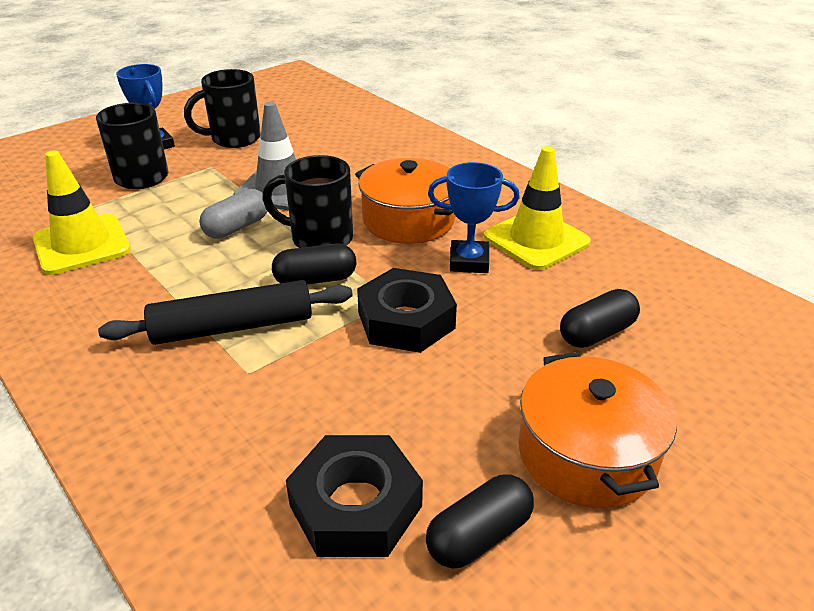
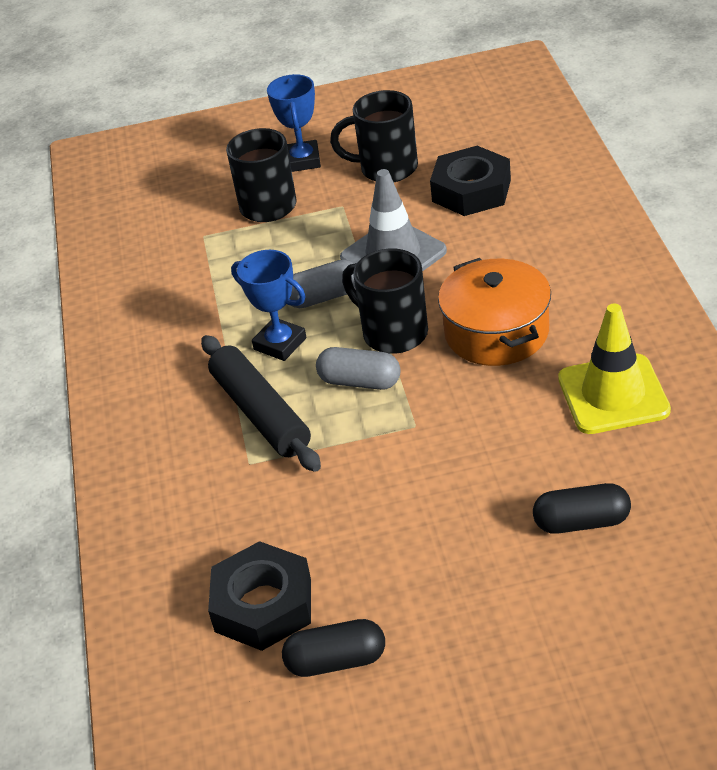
camera: 35 degrees right, 5 degrees up
(82, 244) = (179, 282): yellow traffic cone -> none
(233, 327) = (260, 413): black rolling pin -> black rolling pin turned 45 degrees clockwise
(315, 279) = (360, 381): black capsule -> grey capsule
(406, 320) = (412, 452): black nut -> black nut (471, 190)
(469, 261) = (520, 402): blue trophy -> blue trophy (280, 344)
(587, 454) = (472, 631): orange pot -> none

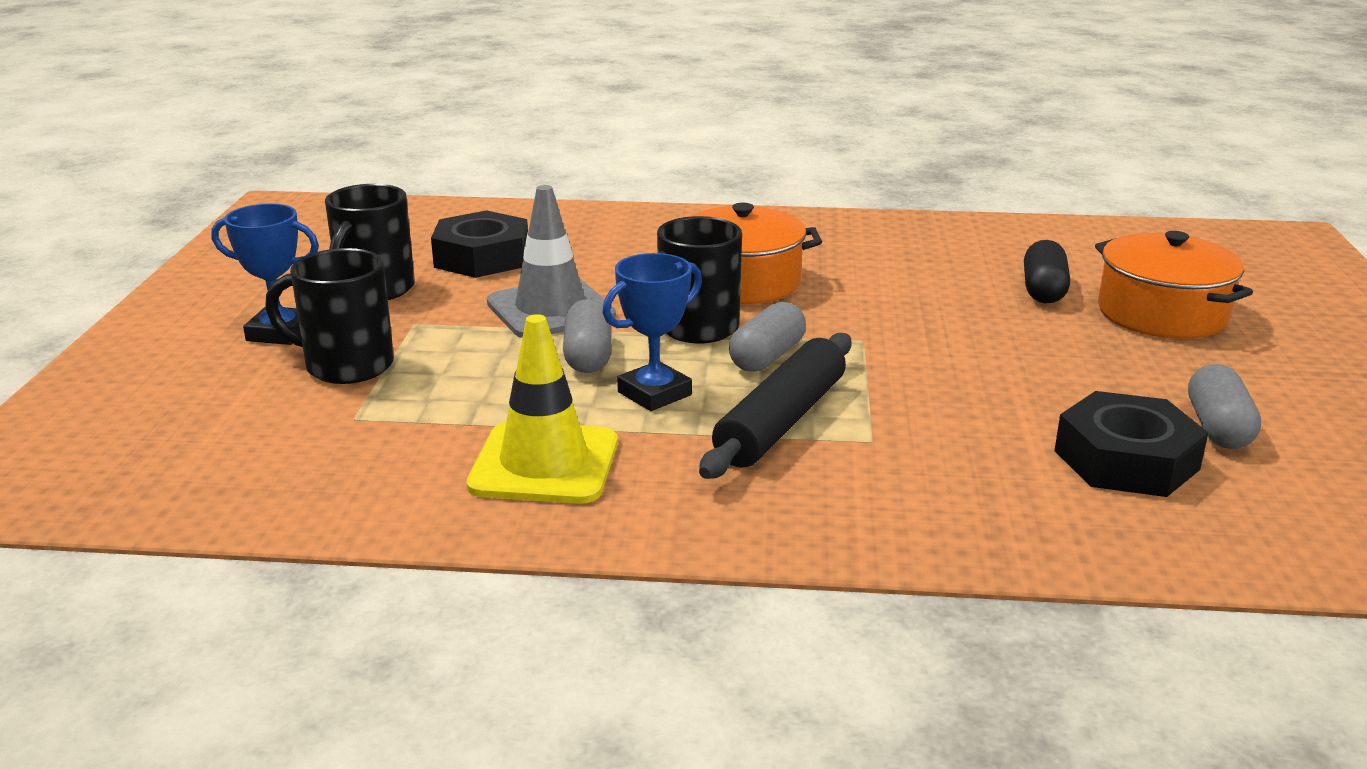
camera: 80 degrees left, 15 degrees down
(260, 413) = (781, 422): black rolling pin -> black rolling pin turned 45 degrees counterclockwise
(336, 661) = (1218, 428): black capsule -> grey capsule
(568, 614) = (1161, 314): none -> orange pot
(613, 394) = (874, 252): yellow traffic cone -> yellow traffic cone (544, 464)

